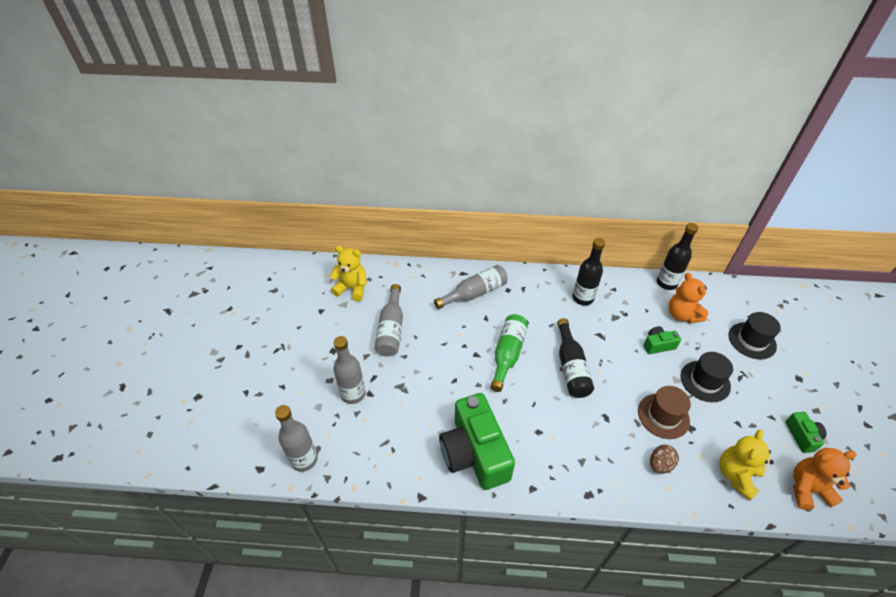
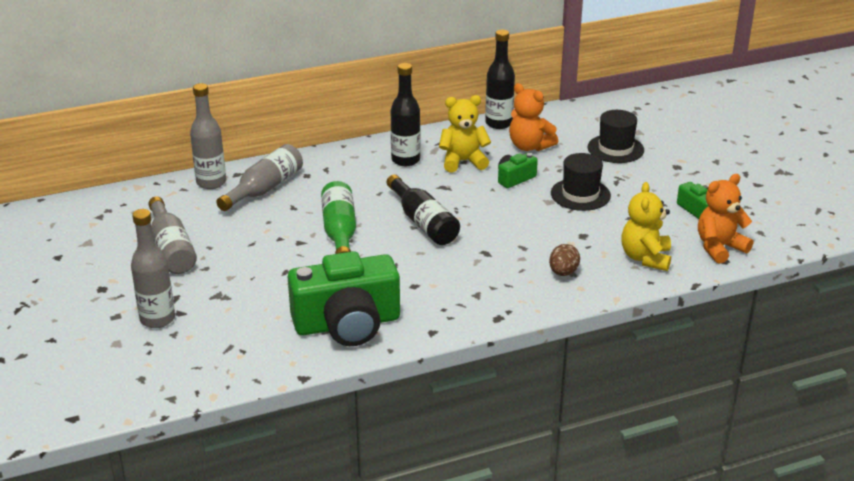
camera: 25 degrees left, 15 degrees down
(304, 459) = (129, 392): grey bottle -> grey bottle (211, 182)
(352, 288) = (89, 225): yellow teddy bear -> yellow teddy bear (463, 161)
(474, 453) = (347, 324): green camera -> green camera turned 60 degrees counterclockwise
(663, 416) = (548, 234): brown hat -> none

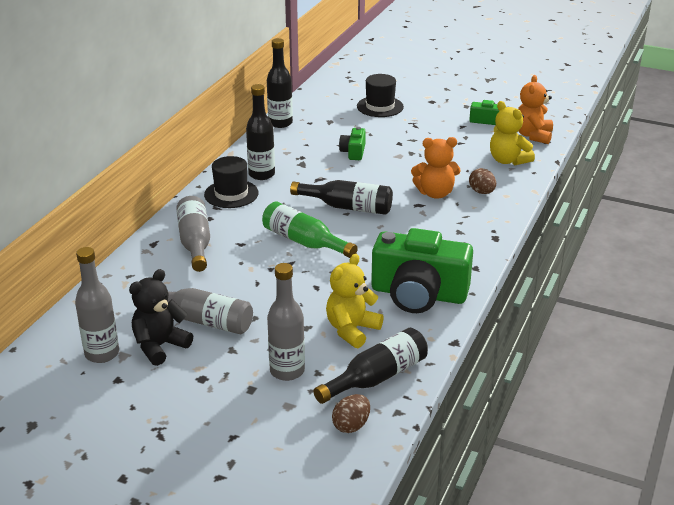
camera: 45 degrees left, 0 degrees up
(117, 250) = (160, 346): none -> black teddy bear
(127, 385) = (351, 425): none -> brown egg
(203, 364) = (377, 377): none -> black bottle
(211, 182) = (144, 260): grey bottle -> grey bottle (102, 354)
(347, 324) = (418, 294): green camera -> green camera turned 75 degrees clockwise
(463, 161) = (302, 157): yellow teddy bear -> yellow teddy bear (352, 330)
(529, 146) = (326, 128): orange teddy bear -> orange teddy bear (435, 193)
(580, 194) = (409, 143): black hat -> black hat (231, 194)

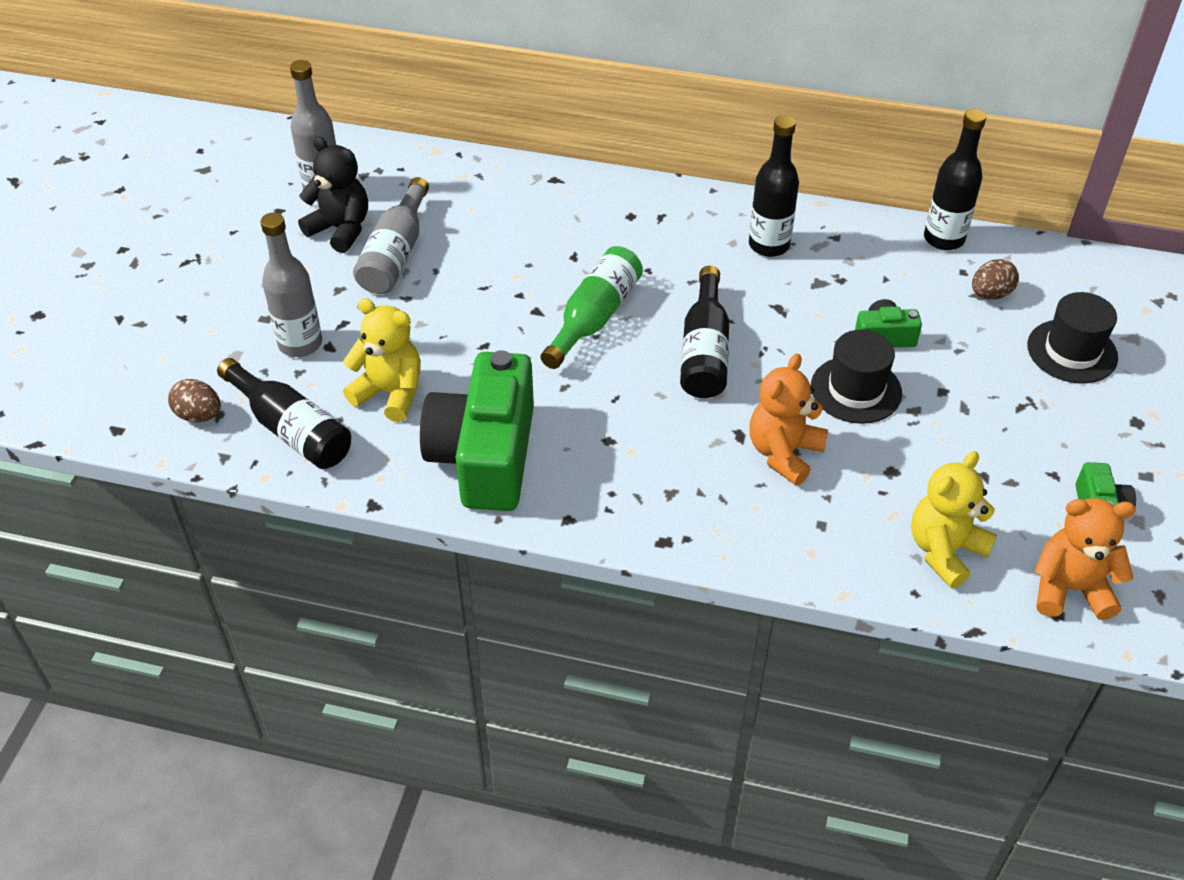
camera: 80 degrees right, 15 degrees up
(195, 242) = (566, 214): grey bottle -> none
(231, 194) = (701, 225): black hat -> black hat (856, 390)
(435, 193) = (784, 453): orange teddy bear -> orange teddy bear turned 45 degrees clockwise
(482, 192) = (810, 516): brown egg -> brown egg (990, 294)

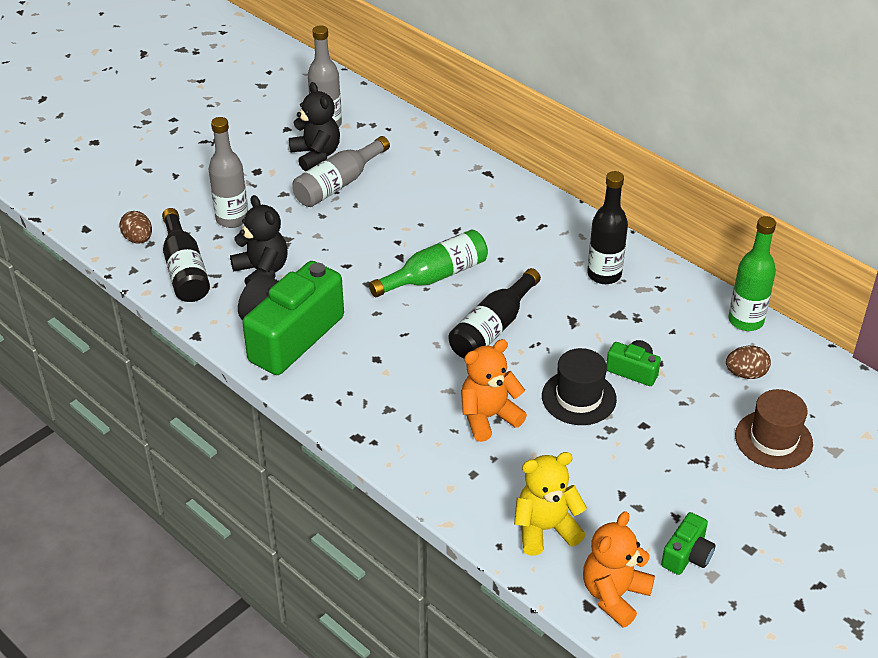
camera: 30 degrees right, 5 degrees down
(390, 393) = (262, 272): yellow teddy bear -> black teddy bear
(943, 239) = (746, 320): black bottle -> green bottle
(1070, 589) = (614, 595): orange teddy bear -> orange teddy bear turned 90 degrees counterclockwise
(1072, 351) = (773, 439): black hat -> brown hat

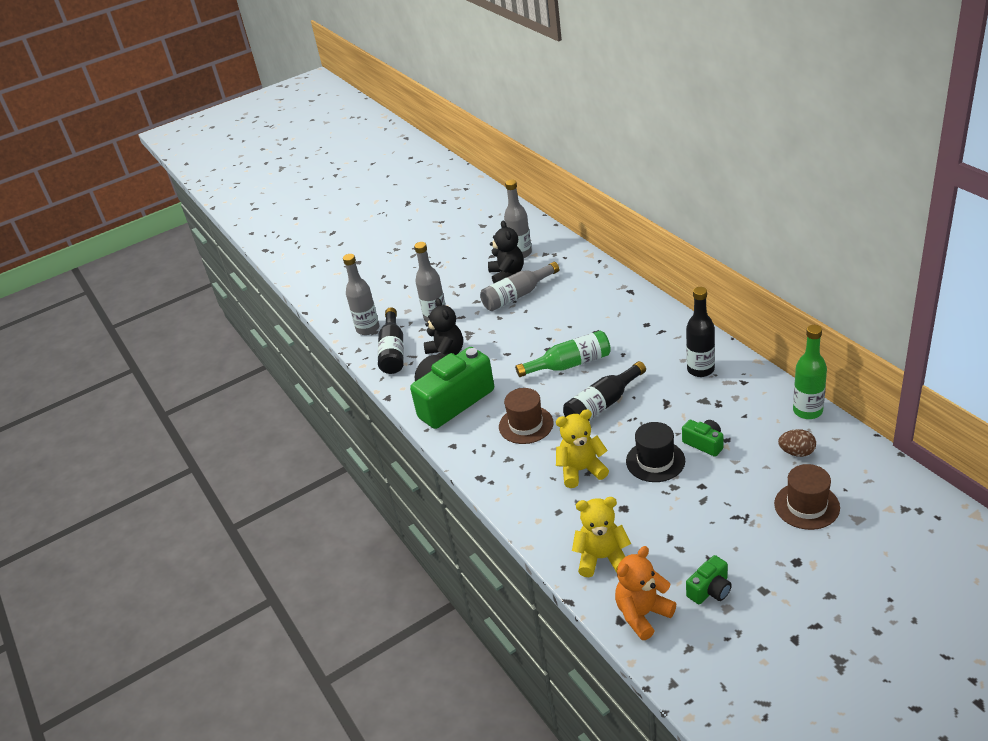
camera: 20 degrees right, 5 degrees down
(138, 239) = (368, 329): brown egg -> grey bottle
(399, 361) = (526, 425): none -> brown hat
(488, 417) = (581, 470): orange teddy bear -> yellow teddy bear

